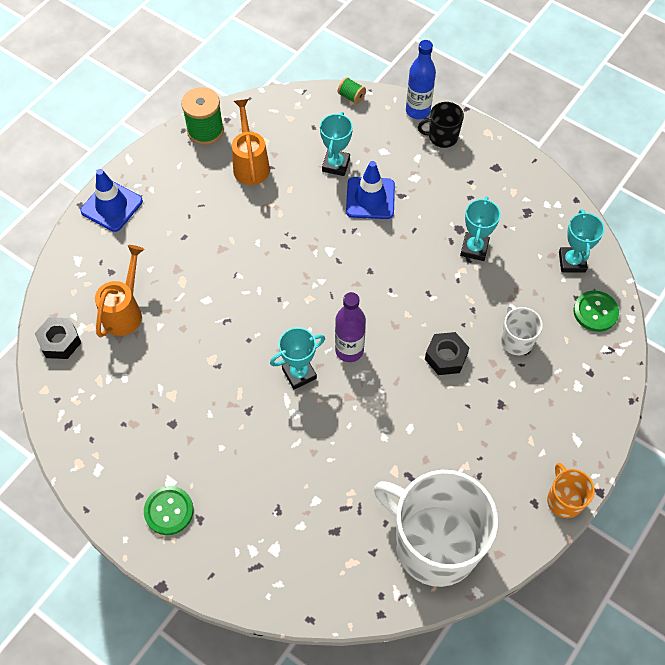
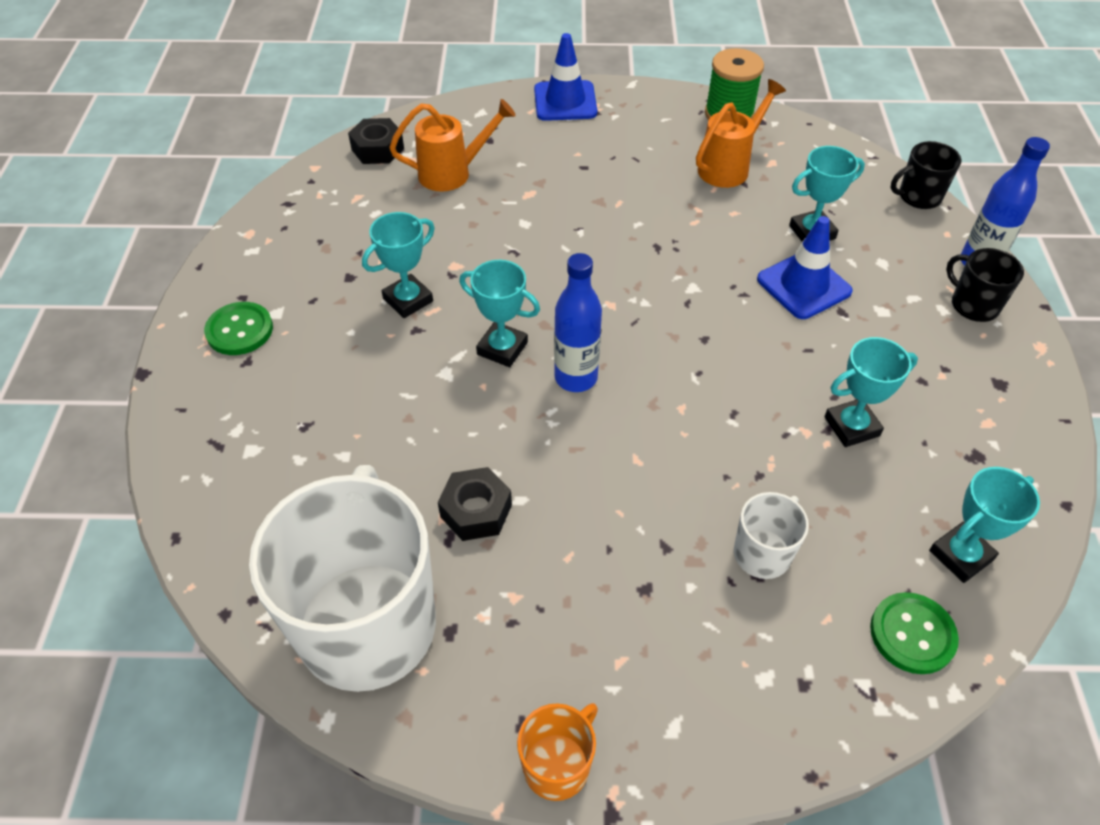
camera: 55 degrees right, 10 degrees down
(220, 401) = (408, 300): none -> turquoise trophy
(349, 350) = (576, 378): purple bottle -> blue bottle
(351, 97) = (918, 197): green spool -> black mug
(446, 357) = (659, 483): black nut -> black nut (476, 511)

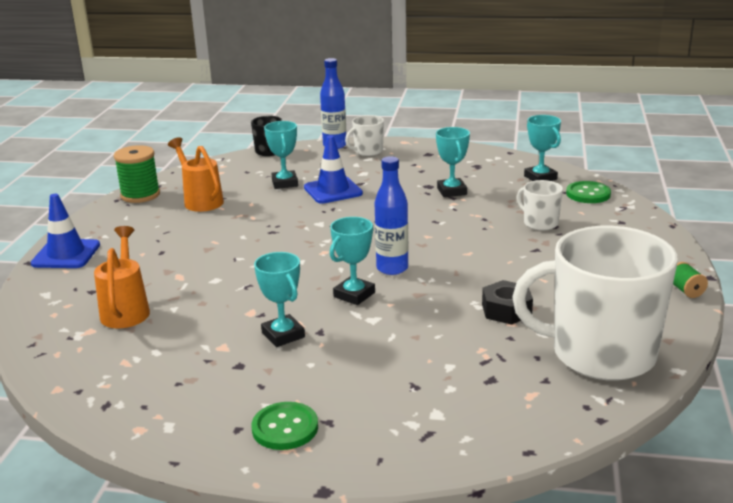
camera: 80 degrees left, 25 degrees down
(377, 149) = (57, 350): black nut -> none
(557, 765) = (686, 290): orange mug -> green spool
(973, 305) = (368, 151): black mug -> white mug

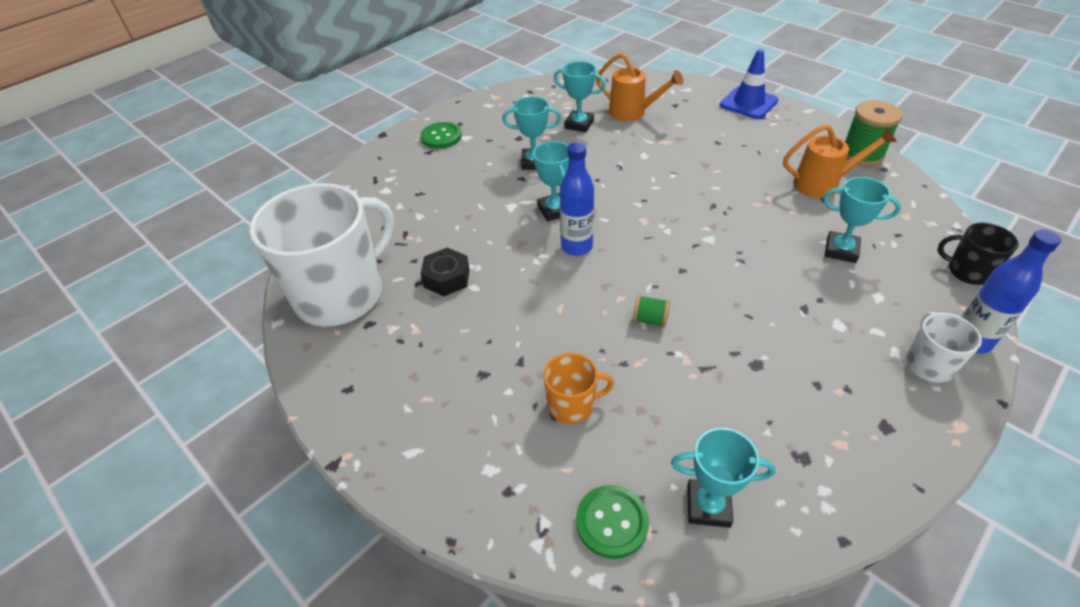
camera: 125 degrees right, 20 degrees up
(333, 190) = (793, 278): blue traffic cone -> none
(452, 191) = (723, 377): turquoise trophy -> turquoise trophy (579, 124)
(540, 223) = (572, 405): white mug -> orange mug
(686, 290) = (339, 420): green spool -> green spool (650, 320)

